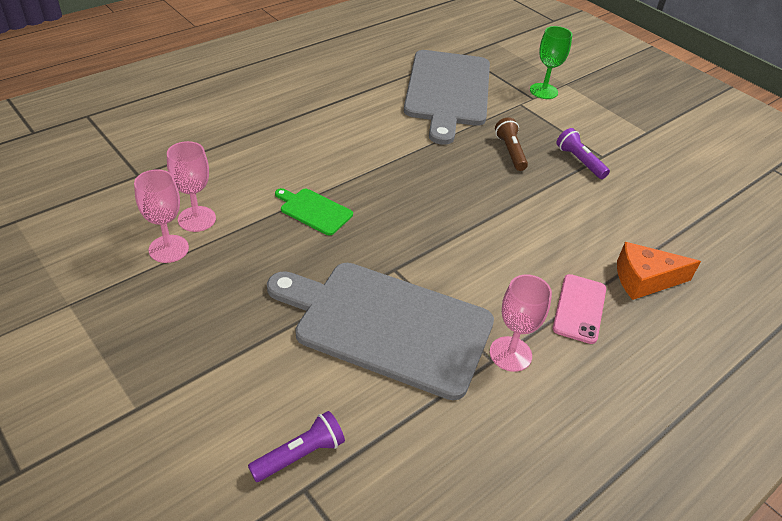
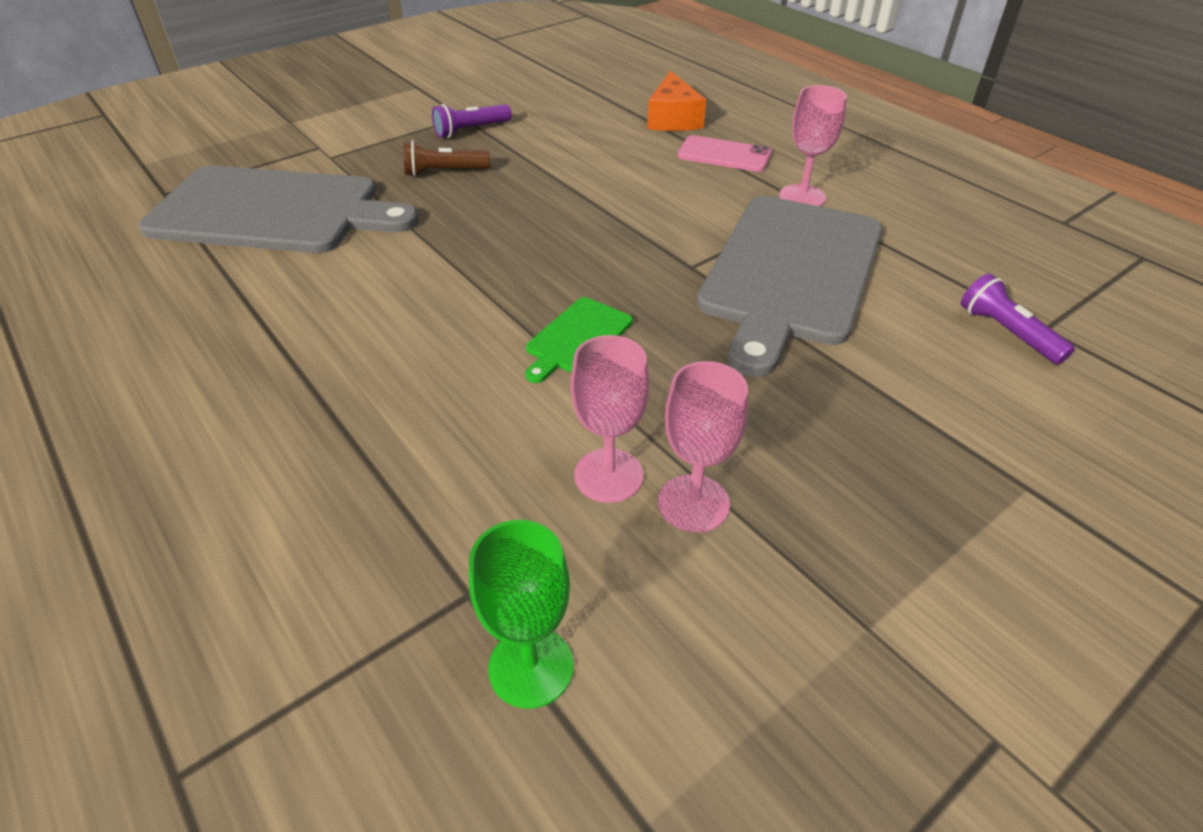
camera: 85 degrees left, 0 degrees up
(543, 91) = (303, 138): green goblet -> green goblet (531, 667)

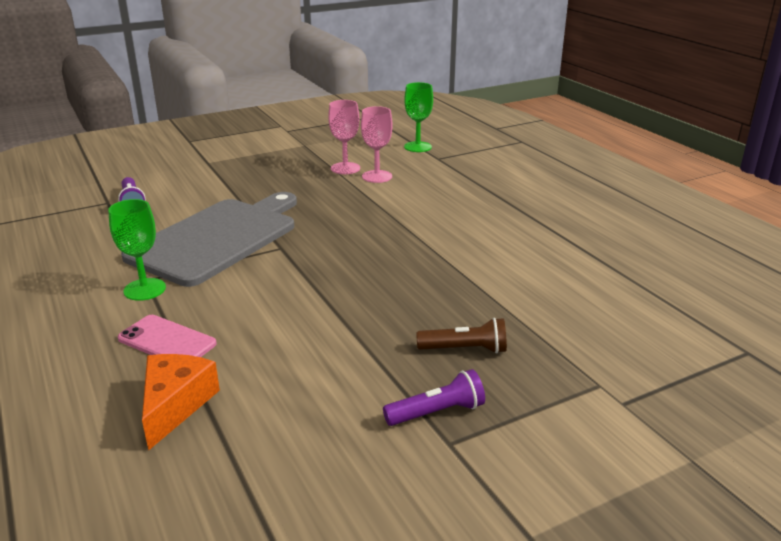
camera: 170 degrees left, 15 degrees down
(273, 211) = (619, 320): grey cutting board -> none
(577, 338) = (374, 219): green cutting board -> none
(802, 197) = (144, 289): pink goblet -> green goblet

